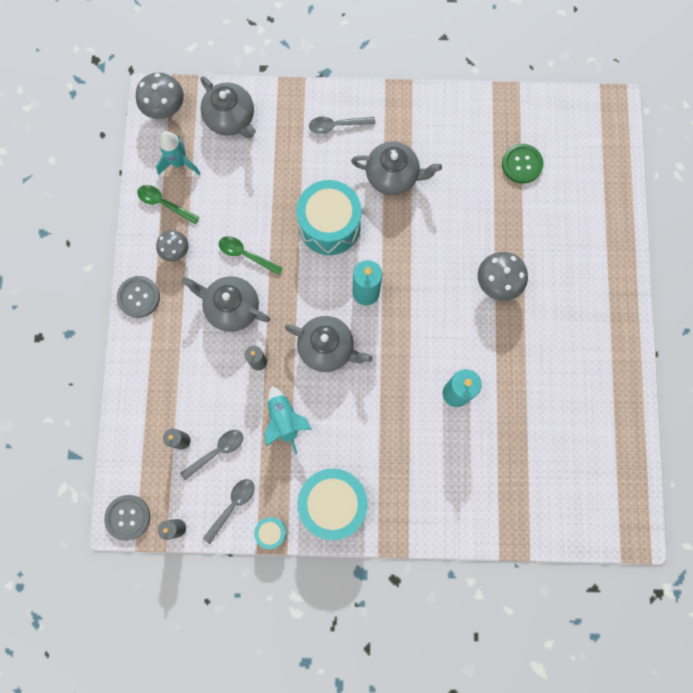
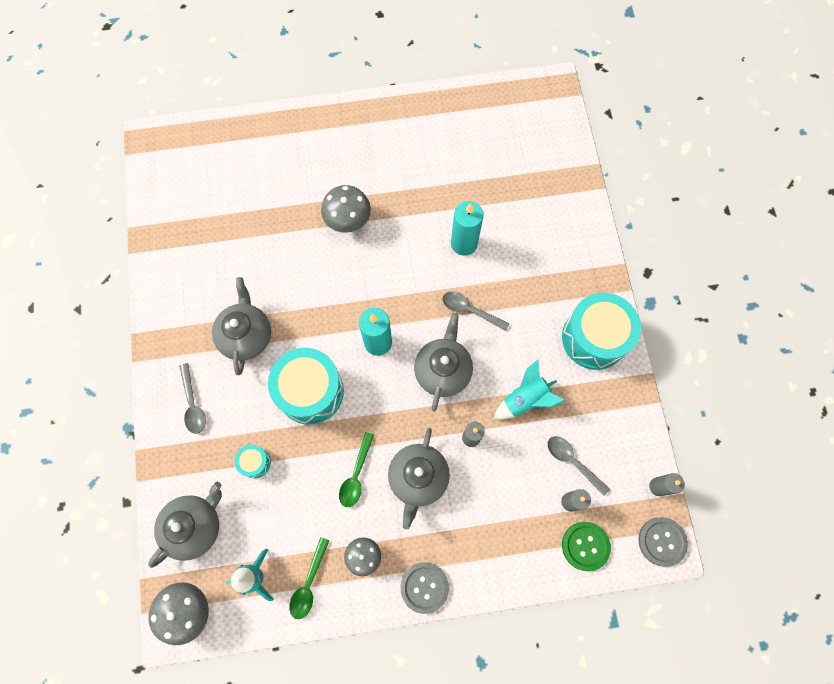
camera: 100 degrees left, 5 degrees down
(232, 506) = (622, 434): grey spoon -> grey spoon (470, 310)
(271, 532) = (636, 391): turquoise drum -> turquoise drum (255, 462)
(522, 164) = (220, 214): green button -> green button (585, 546)

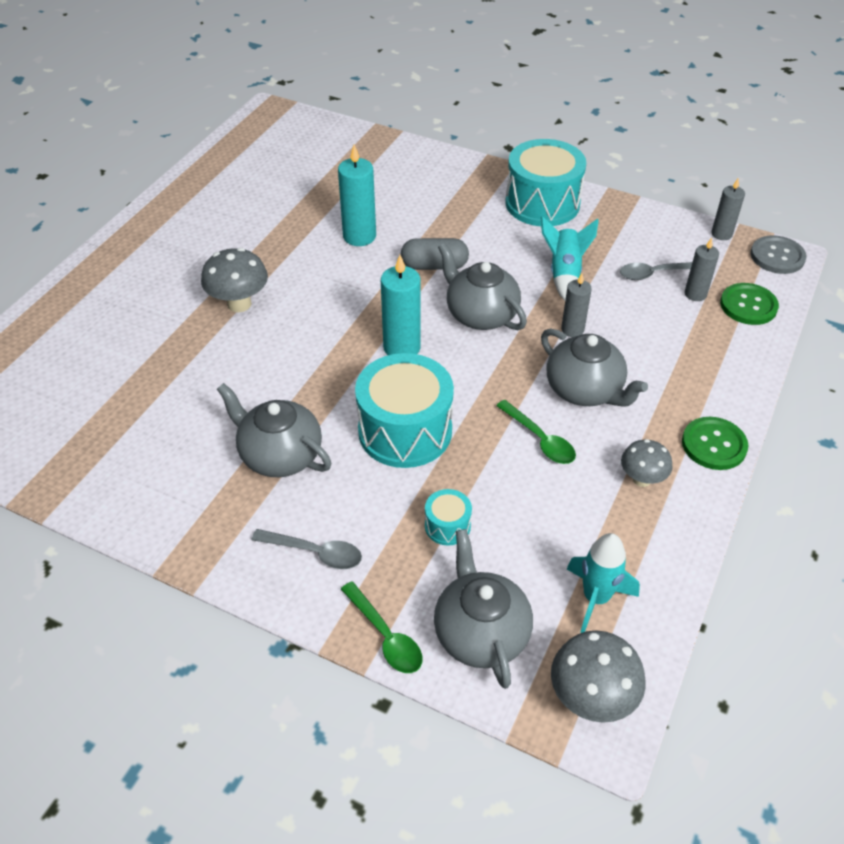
camera: 55 degrees left, 25 degrees down
(309, 583) = (640, 547): green spoon -> green spoon (385, 636)
(424, 587) = (714, 445): grey button -> green button
(470, 310) = (434, 266): grey spoon -> grey capsule

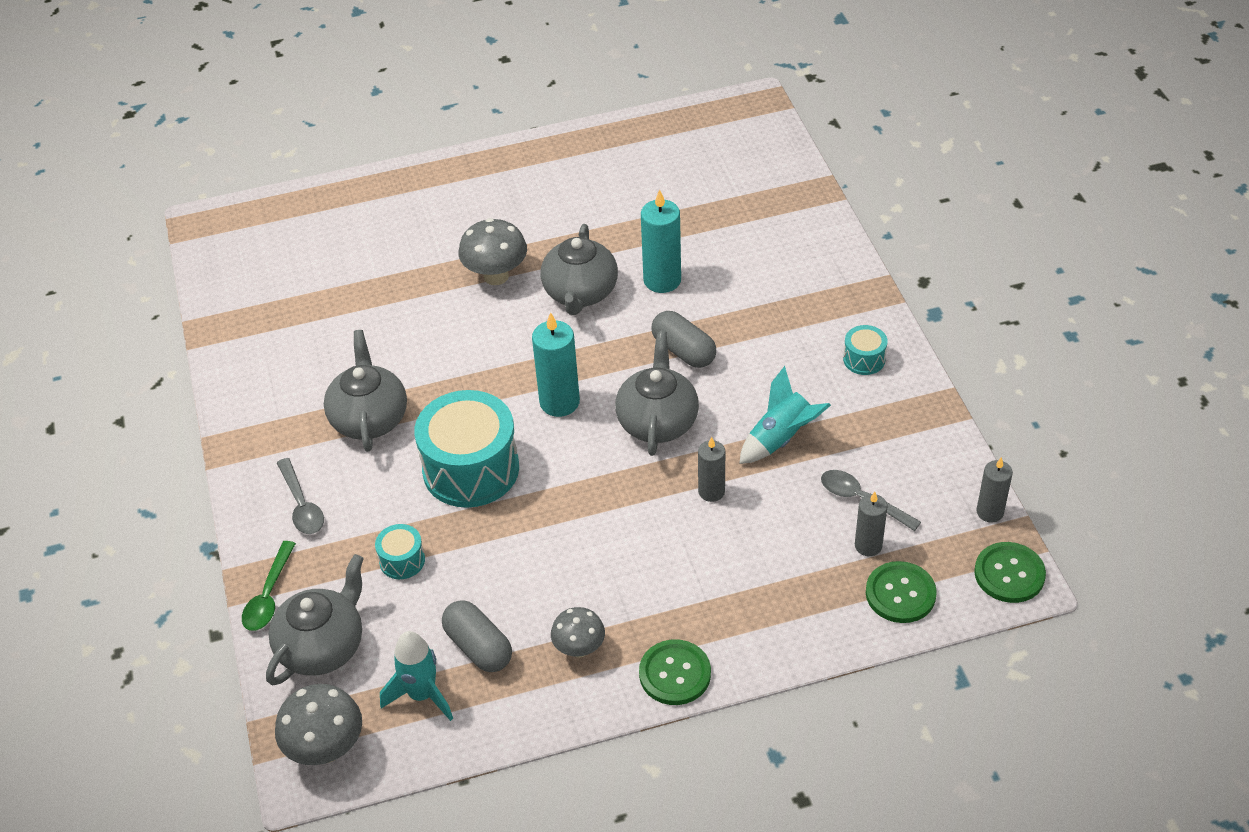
camera: 50 degrees right, 0 degrees up
(540, 439) = (552, 556): green spoon -> none
(542, 203) = (864, 359): turquoise drum -> turquoise drum, size x0.45
(582, 534) = (478, 647): none -> grey capsule
(585, 390) = (643, 548): grey teapot -> grey teapot (580, 293)
(777, 256) = (1009, 574): grey button -> green button

